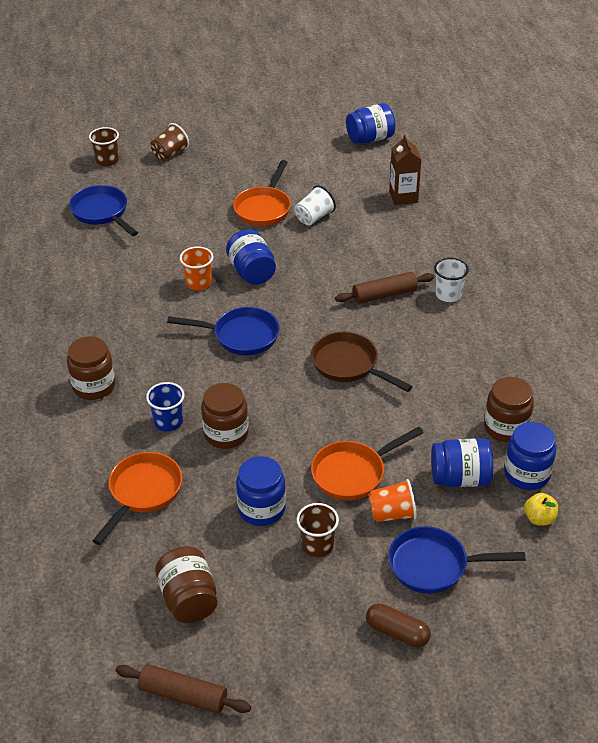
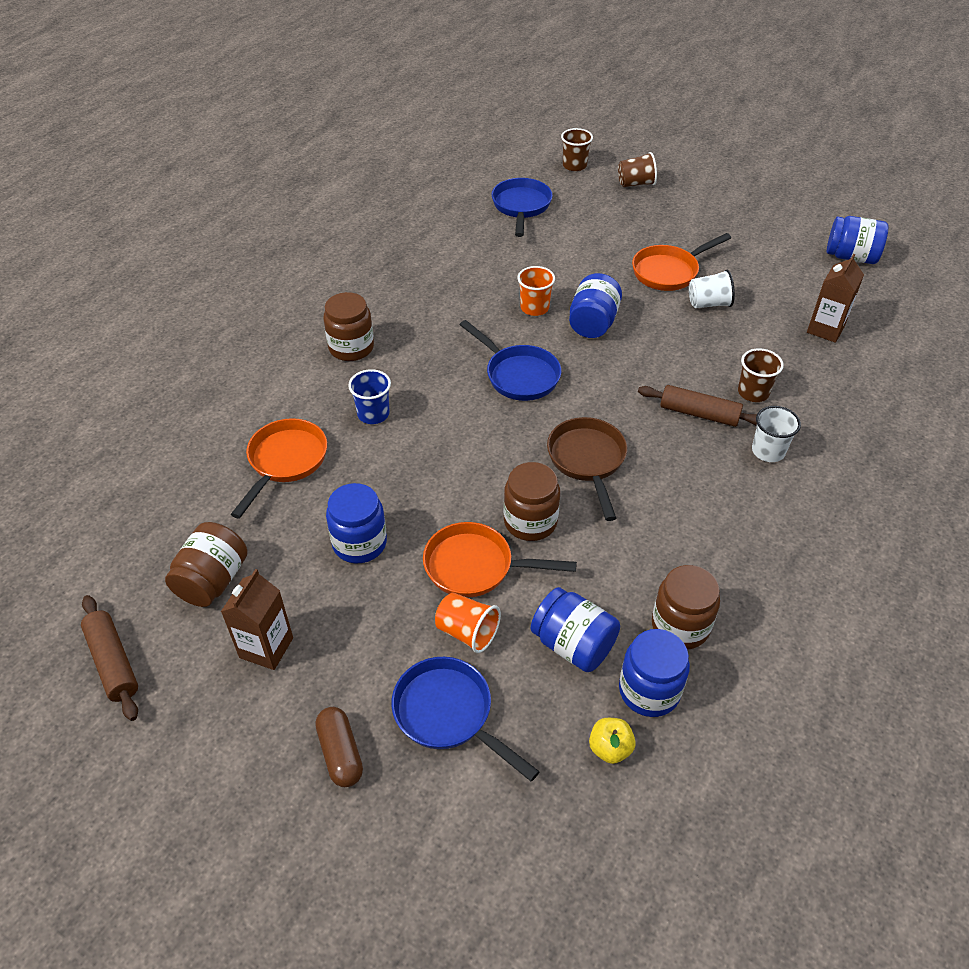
camera: 40 degrees right, 5 degrees up
(142, 492) = (285, 462): orange pan -> orange pan turned 45 degrees counterclockwise
(226, 434) = (407, 455): brown jar -> brown jar (530, 521)
(278, 611) = (266, 647): none -> brown carton
(317, 545) = (367, 612): brown cup -> brown cup (753, 392)

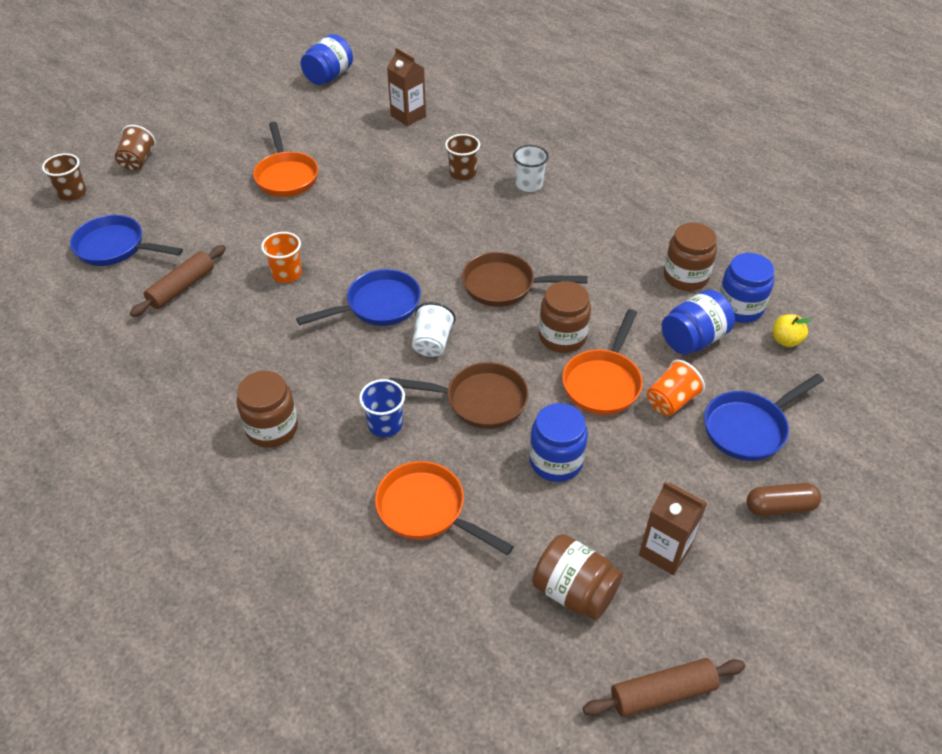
camera: 75 degrees left, 0 degrees up
(420, 472) = (479, 400): none -> brown pan
(593, 323) = (331, 240): blue jar -> none
(699, 414) = (474, 208): brown rolling pin -> brown rolling pin (182, 288)
(708, 304) = (343, 166): white cup -> white cup (432, 343)

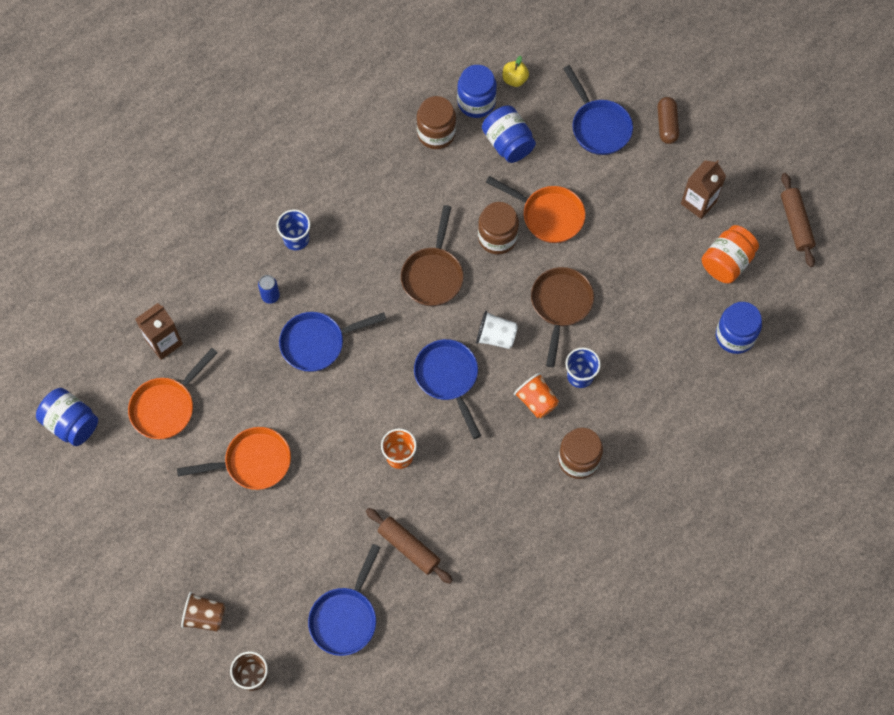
camera: 85 degrees left, 20 degrees up
(414, 207) = (317, 343): none -> blue pan
(427, 510) = (660, 349): orange pan -> orange pan (166, 407)
(462, 173) = (270, 296): brown cup -> blue can
(529, 184) = (296, 239): white cup -> blue cup
(556, 461) = (621, 259): blue jar -> blue jar (735, 336)
(574, 591) = (727, 262): brown jar -> orange jar
(671, 401) = (570, 172): orange cup -> orange cup (536, 401)

